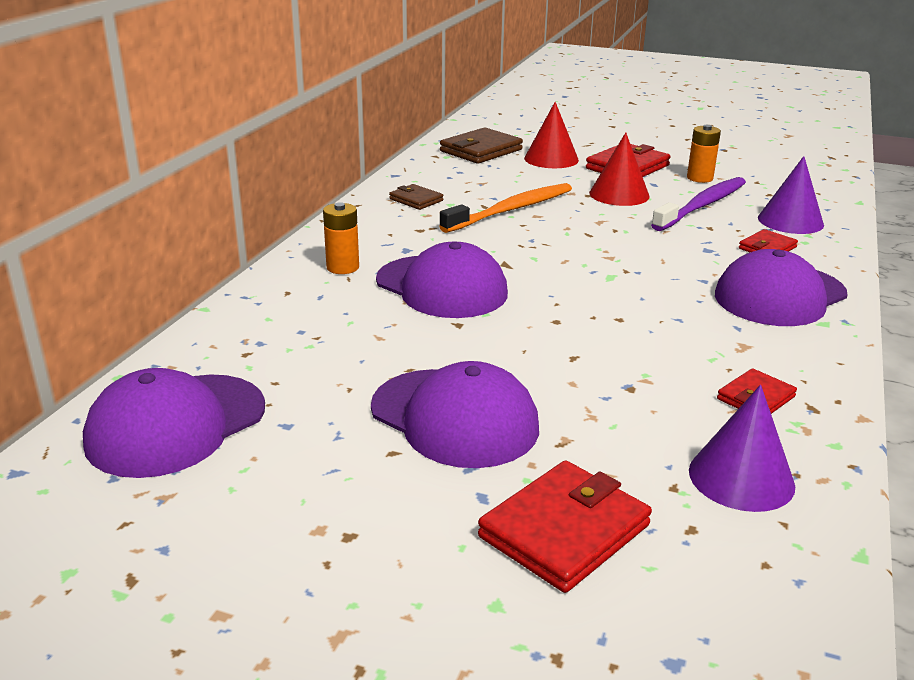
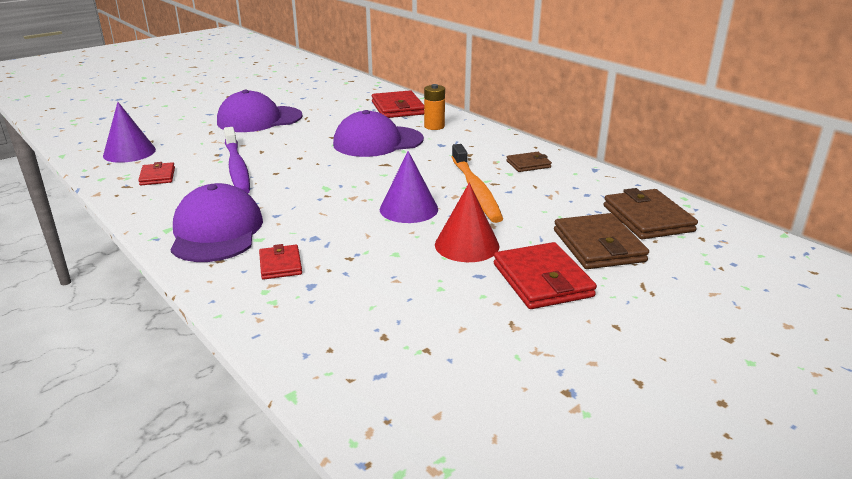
camera: 120 degrees right, 0 degrees up
(176, 425) = (329, 85): purple cap -> none
(551, 159) = (598, 246): red cone -> brown wallet
(564, 531) = (170, 119): red wallet -> red wallet (397, 108)
(699, 178) = (471, 312): orange battery -> none
(702, 205) = (397, 277): purple toothbrush -> purple toothbrush (237, 168)
(790, 221) = (309, 308): purple cone -> purple cone (408, 209)

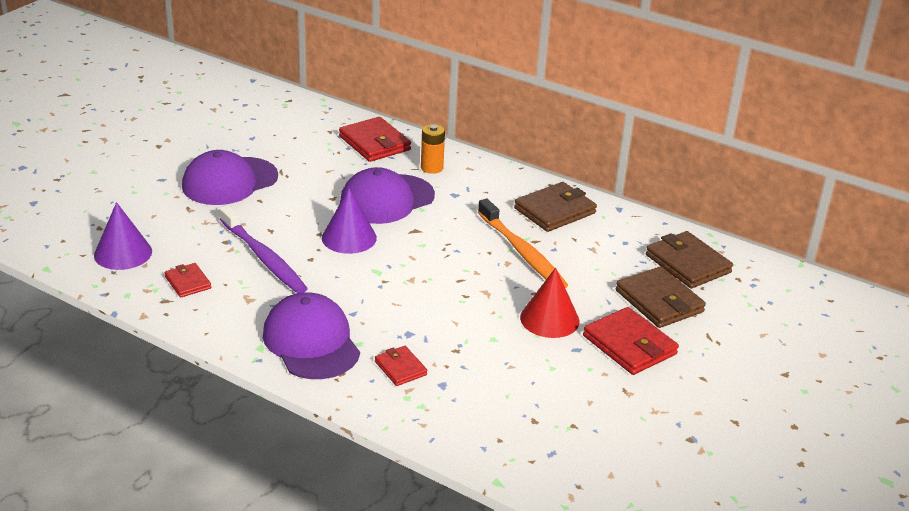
camera: 20 degrees left, 5 degrees up
(408, 209) = (474, 285): purple cone -> purple cone (349, 238)
(528, 164) = (555, 211): brown wallet -> brown wallet, size x1.76

